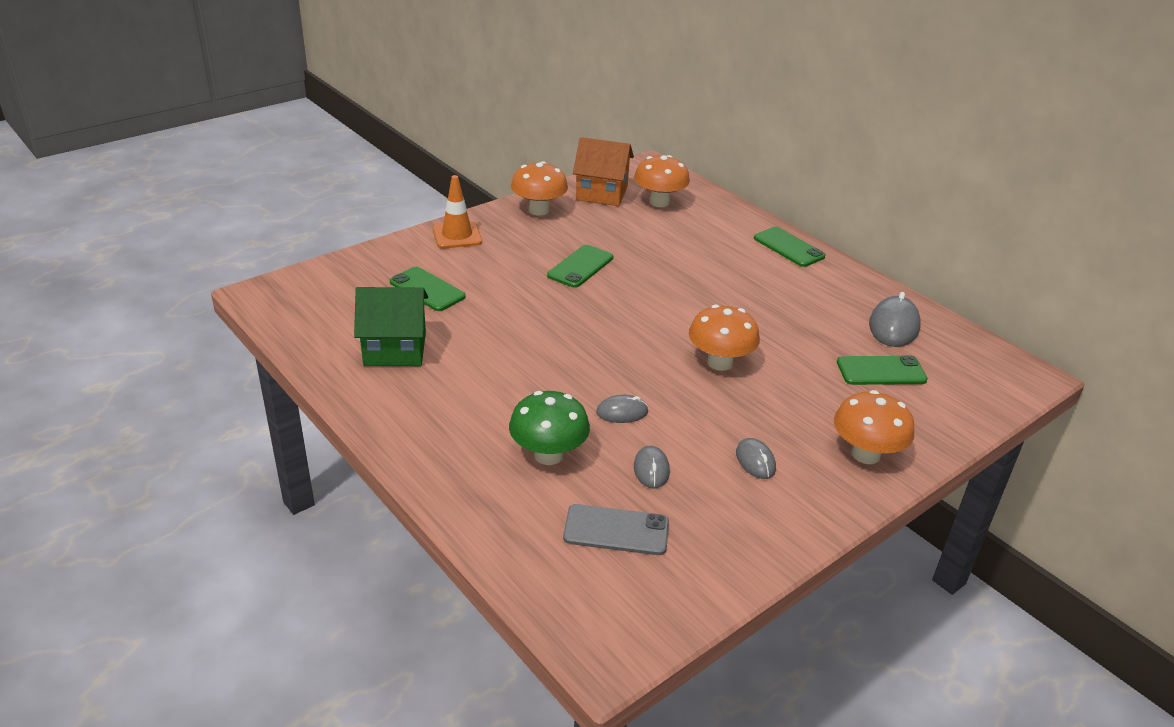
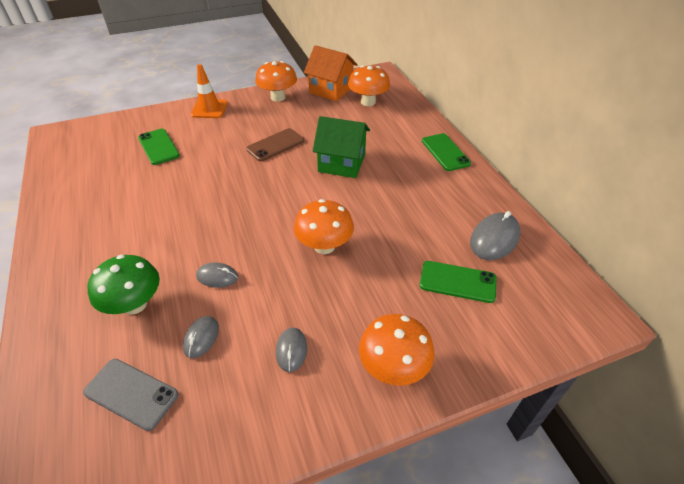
camera: 20 degrees right, 10 degrees up
(395, 349) = (101, 190): green house -> green house (342, 163)
(580, 267) = (275, 145): green phone -> brown phone

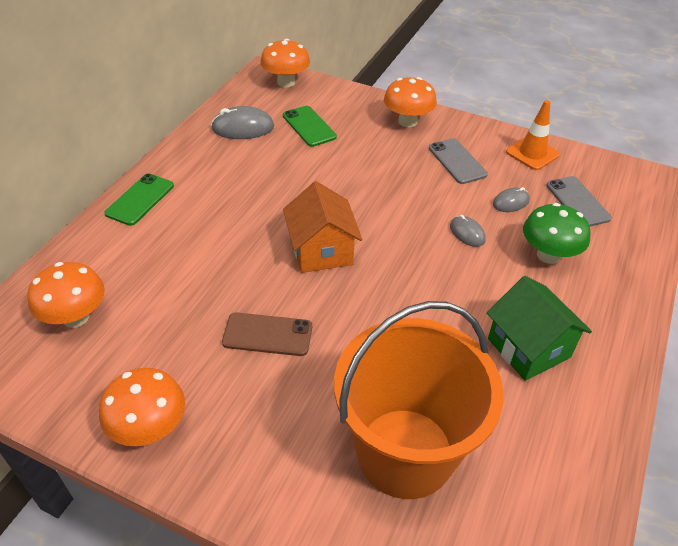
camera: 135 degrees left, 0 degrees up
(158, 147) = (405, 452): green phone -> orange bucket
(209, 109) = (265, 489): orange traffic cone -> orange traffic cone (532, 153)
(291, 350) = (457, 161): grey mouse -> grey phone
(324, 246) = (361, 200): orange mushroom -> orange mushroom (286, 82)
(331, 90) = (70, 380): orange house -> orange house (321, 250)
(342, 163) = (240, 258): green house -> green house (528, 348)

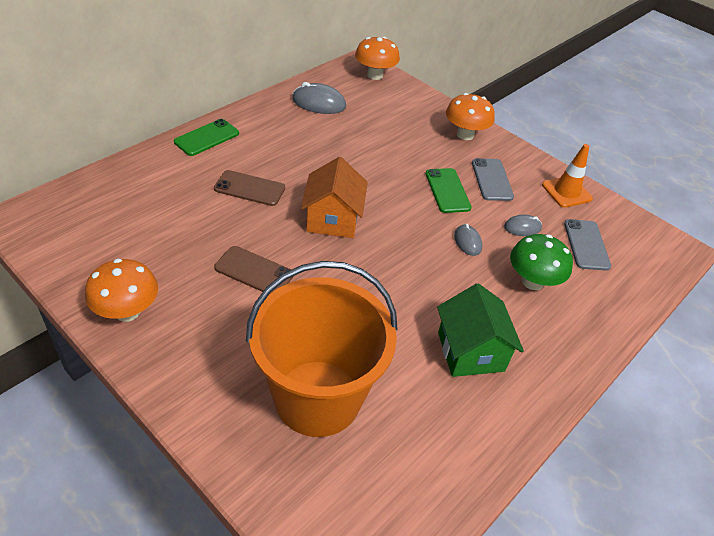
camera: 15 degrees right, 0 degrees up
(76, 317) = (113, 212): orange mushroom -> none
(216, 243) = (249, 188): none -> brown phone
(309, 126) = (375, 116): green phone -> green phone (447, 190)

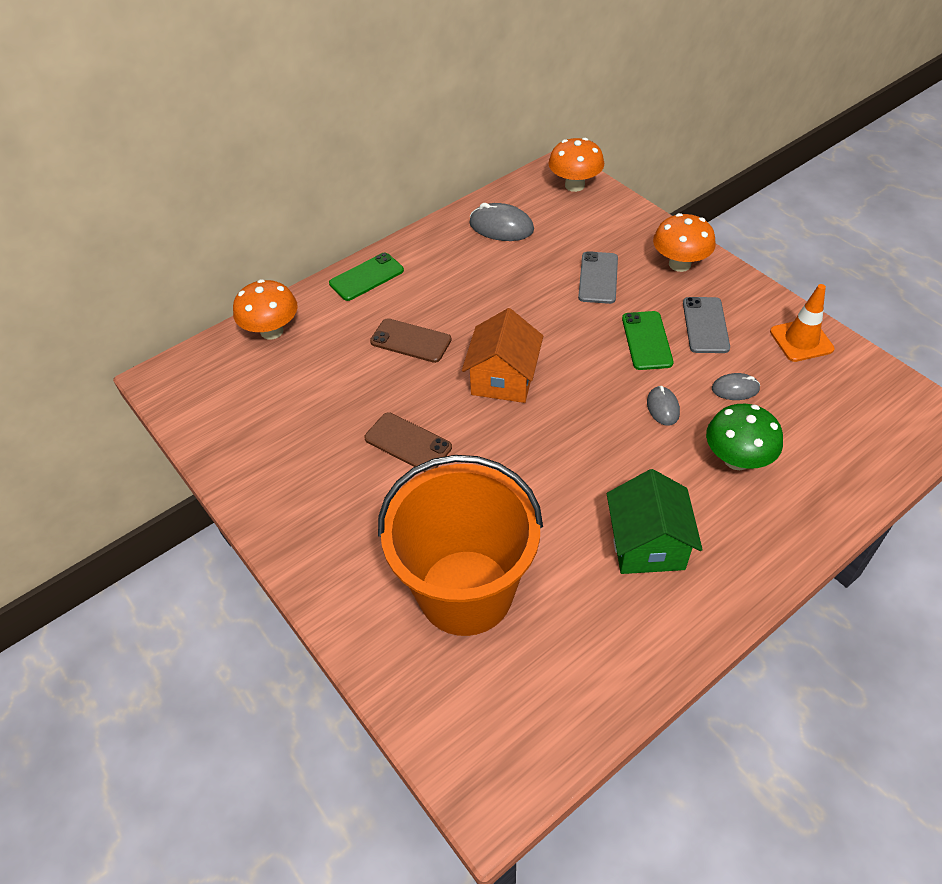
camera: 15 degrees right, 5 degrees up
(127, 311) = (270, 488): orange mushroom -> orange mushroom (272, 331)
(586, 245) = (815, 412): grey phone -> grey phone (598, 278)

